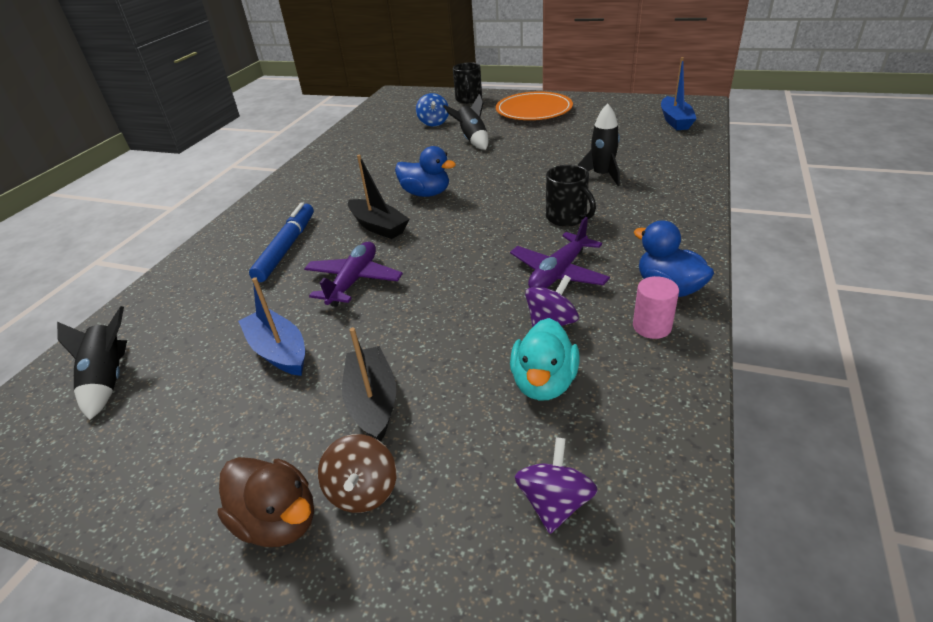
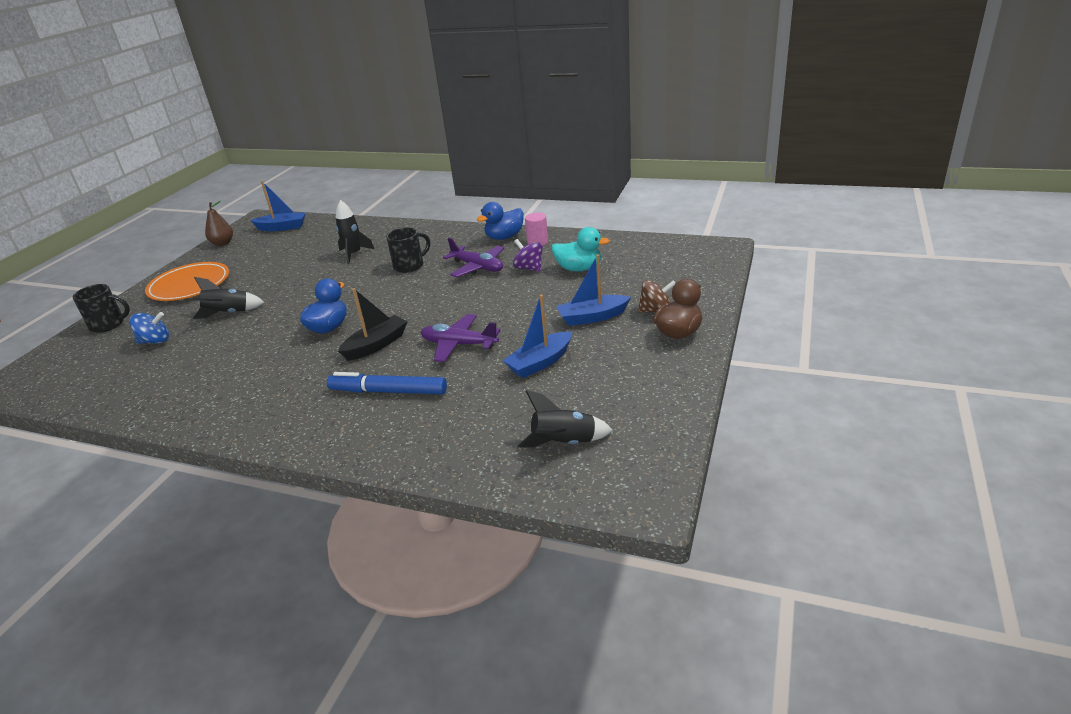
camera: 90 degrees left, 5 degrees down
(373, 402) = (592, 317): black boat -> blue boat
(554, 503) = (655, 264): purple spinning top -> none
(629, 102) = (223, 243): none -> brown pear

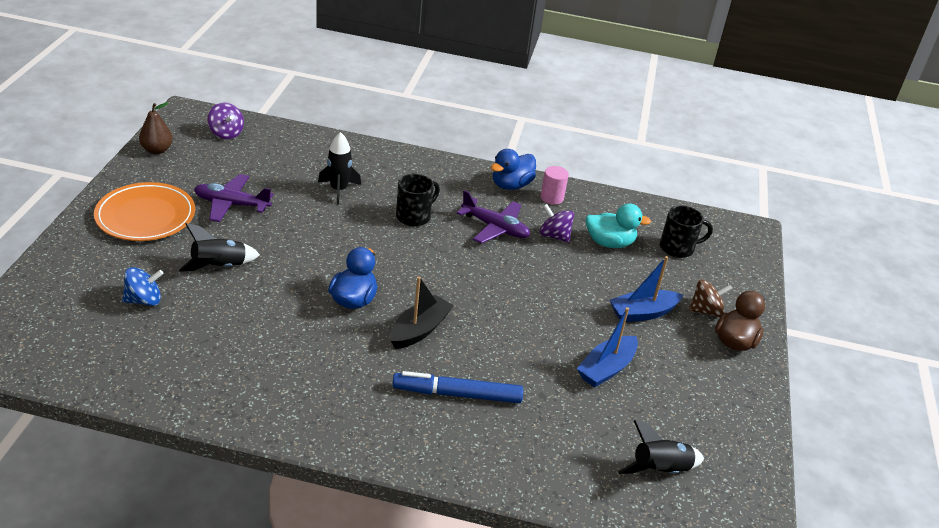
camera: 15 degrees left, 5 degrees up
(108, 325) = (67, 268): black mug -> black mug (678, 248)
(282, 227) = (226, 133): blue boat -> purple spinning top
(459, 344) = (512, 337): purple plane -> purple plane (231, 204)

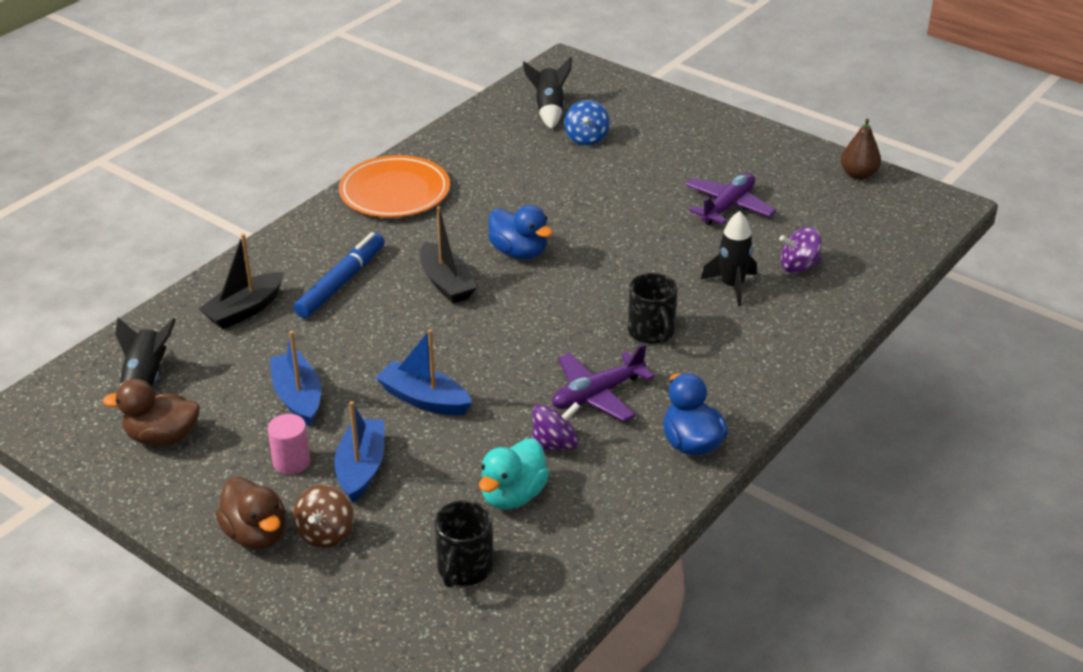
camera: 120 degrees right, 0 degrees up
(145, 216) = (725, 154): orange plate -> orange plate (395, 192)
(219, 267) = (617, 183): black rocket -> black rocket (549, 110)
(226, 133) = (889, 226): purple spinning top -> purple spinning top (799, 266)
(533, 444) = (245, 310): none -> black boat
(552, 198) = (644, 475): pink cylinder -> pink cylinder (291, 462)
(558, 303) = (424, 399): none -> blue boat
(704, 429) = (162, 437): none -> brown duck

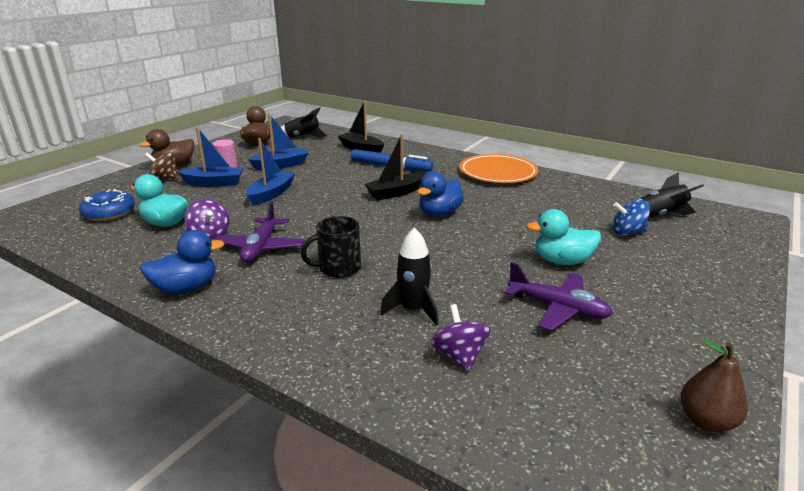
camera: 85 degrees right, 10 degrees down
(464, 568) = (109, 213): black mug -> blue donut
(597, 394) = (261, 248): purple plane -> purple plane turned 135 degrees counterclockwise
(644, 188) = (562, 261): none -> turquoise duck

